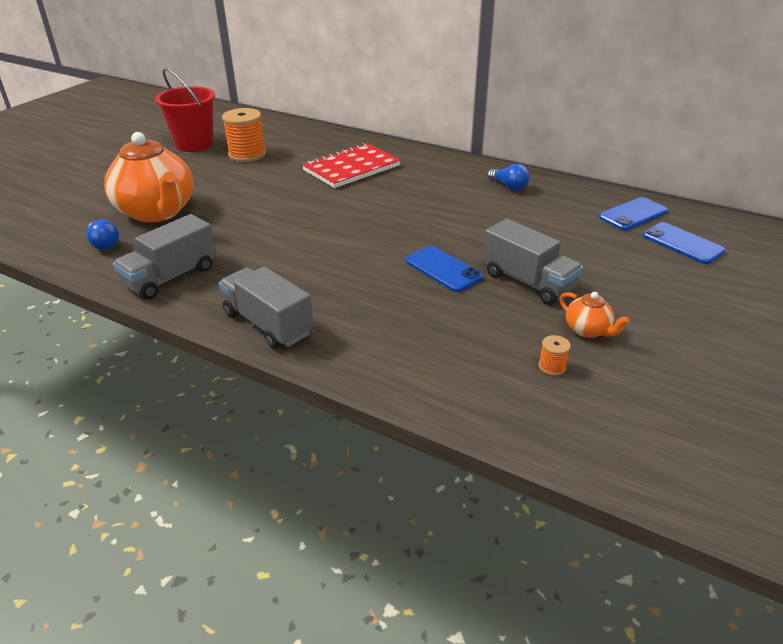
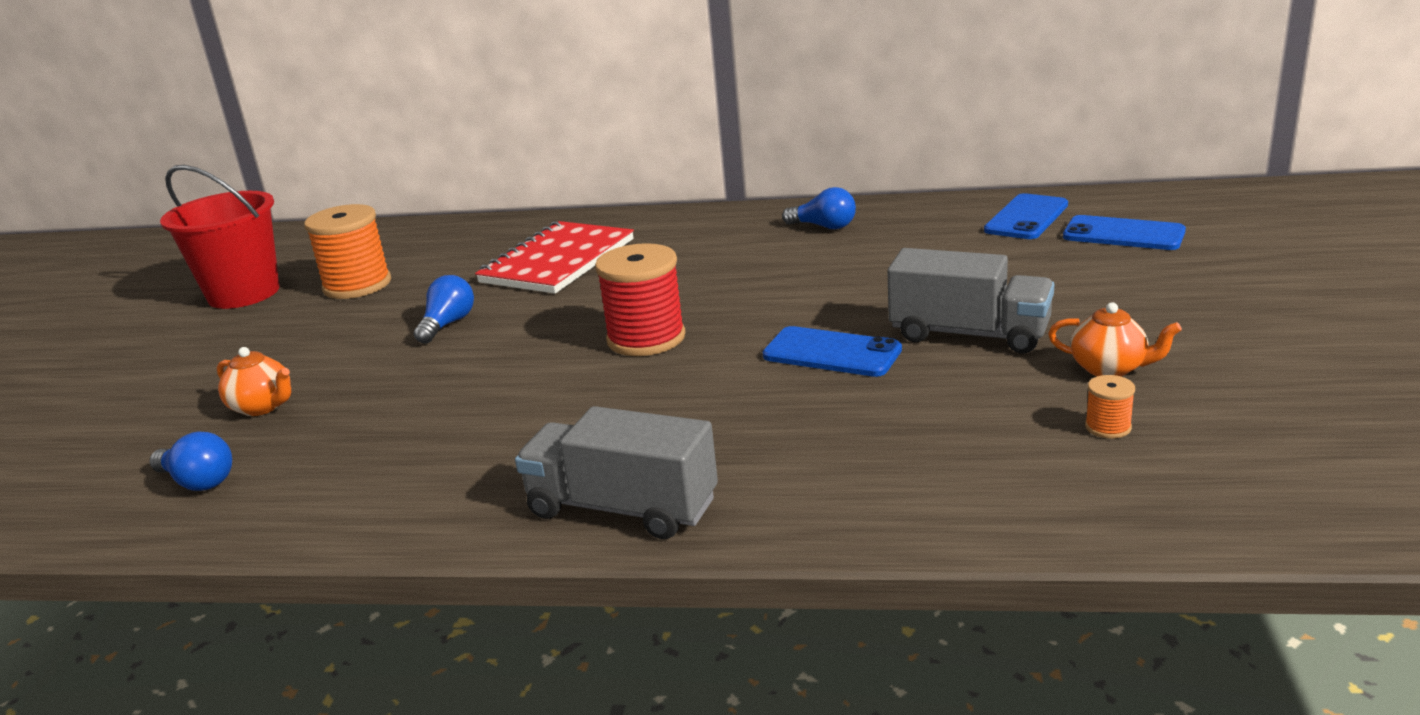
camera: 20 degrees left, 10 degrees down
(157, 212) = (262, 407): orange teapot -> orange teapot, size x0.43
(171, 277) = (379, 493): grey truck -> none
(270, 191) = (448, 324): none -> blue light bulb
(357, 229) = (646, 338): none -> red spool

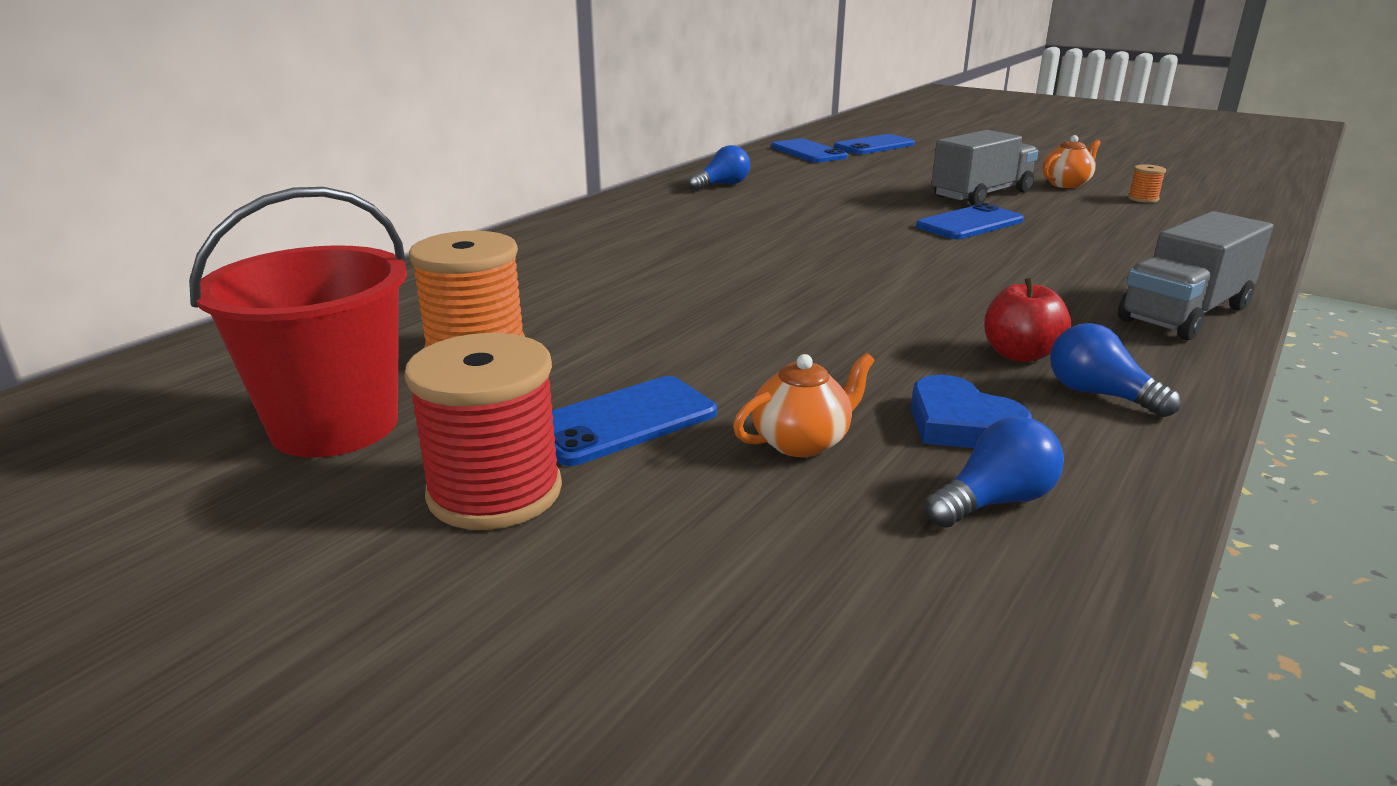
camera: 65 degrees left, 0 degrees up
(274, 352) = (623, 421): none -> blue phone
(309, 449) = (961, 424): none -> blue heart
(448, 324) = (701, 322): blue light bulb -> blue light bulb (1099, 394)
(454, 446) = (1019, 355): none -> red apple
(558, 261) = (615, 260): red notebook -> none
(646, 338) = (865, 261): red spool -> red spool (495, 492)

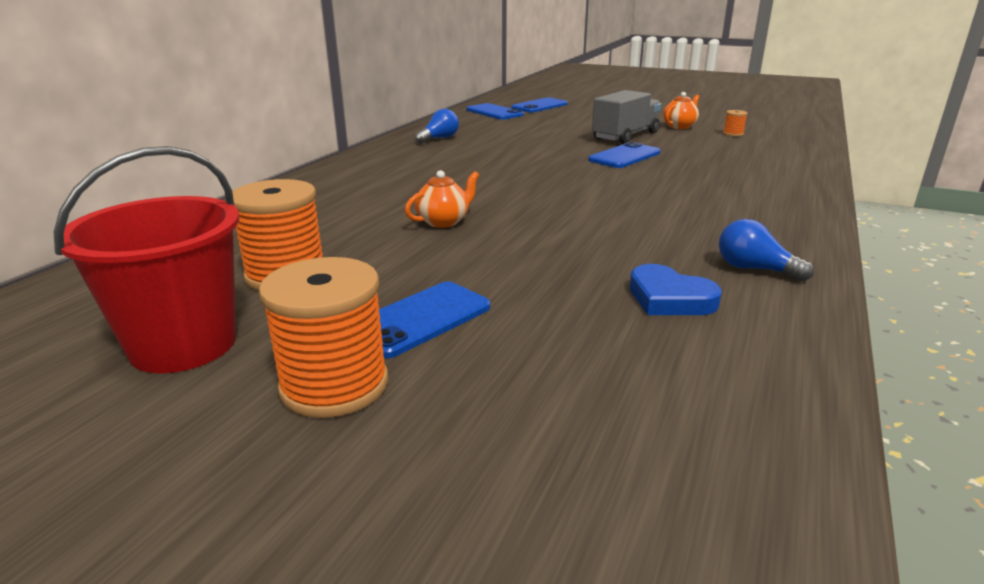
camera: 10 degrees left, 0 degrees up
(495, 492) = (334, 385): red spool -> orange spool
(802, 442) = (560, 322): orange teapot -> orange teapot (444, 221)
(994, 501) = (712, 352): blue light bulb -> none
(1019, 355) = (691, 245): red apple -> none
(1185, 314) = (789, 209): grey truck -> none

